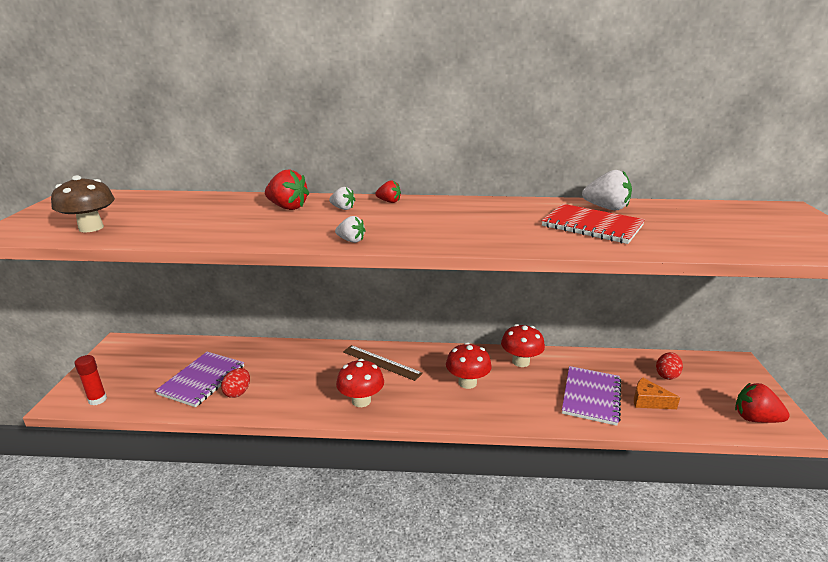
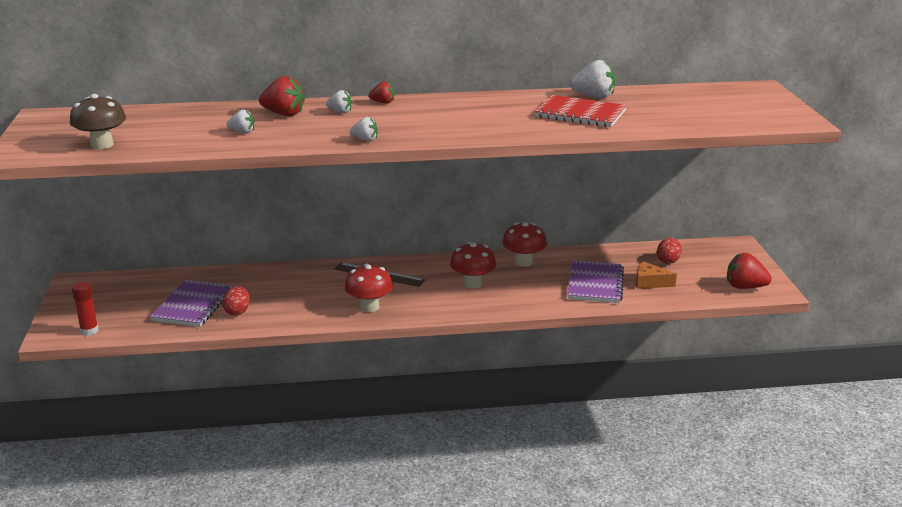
camera: 10 degrees left, 0 degrees up
(234, 224) = (242, 132): none -> white strawberry

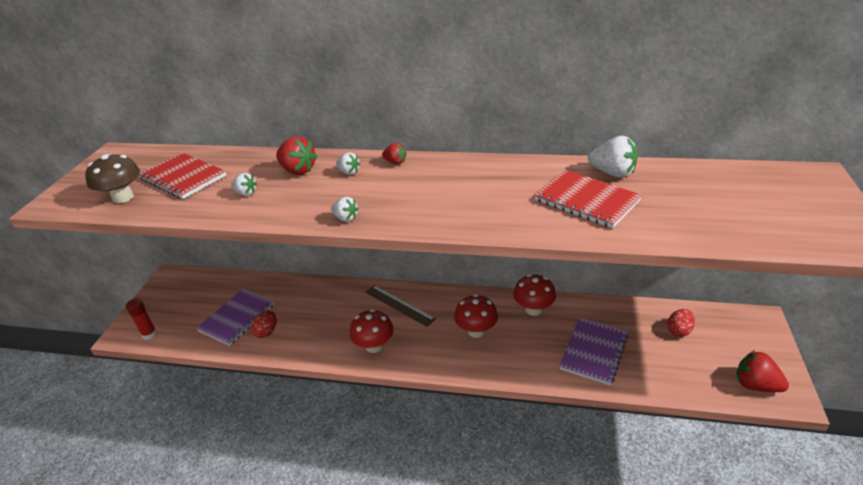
camera: 20 degrees right, 10 degrees up
(157, 127) = (183, 177): none -> red notebook
(649, 282) = (651, 359): orange cheese -> none

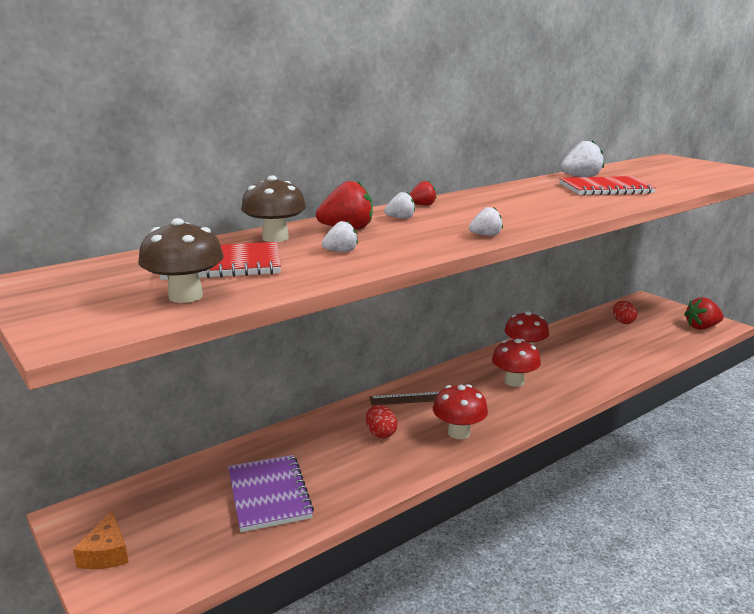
camera: 50 degrees left, 15 degrees down
(149, 334) = (169, 578): red glue stick -> none
(152, 304) = (106, 553): none -> orange cheese
(250, 163) = (275, 238): none -> brown mushroom
(266, 332) = (331, 484): red egg -> red egg (381, 434)
(593, 352) = (605, 354): purple notebook -> none

